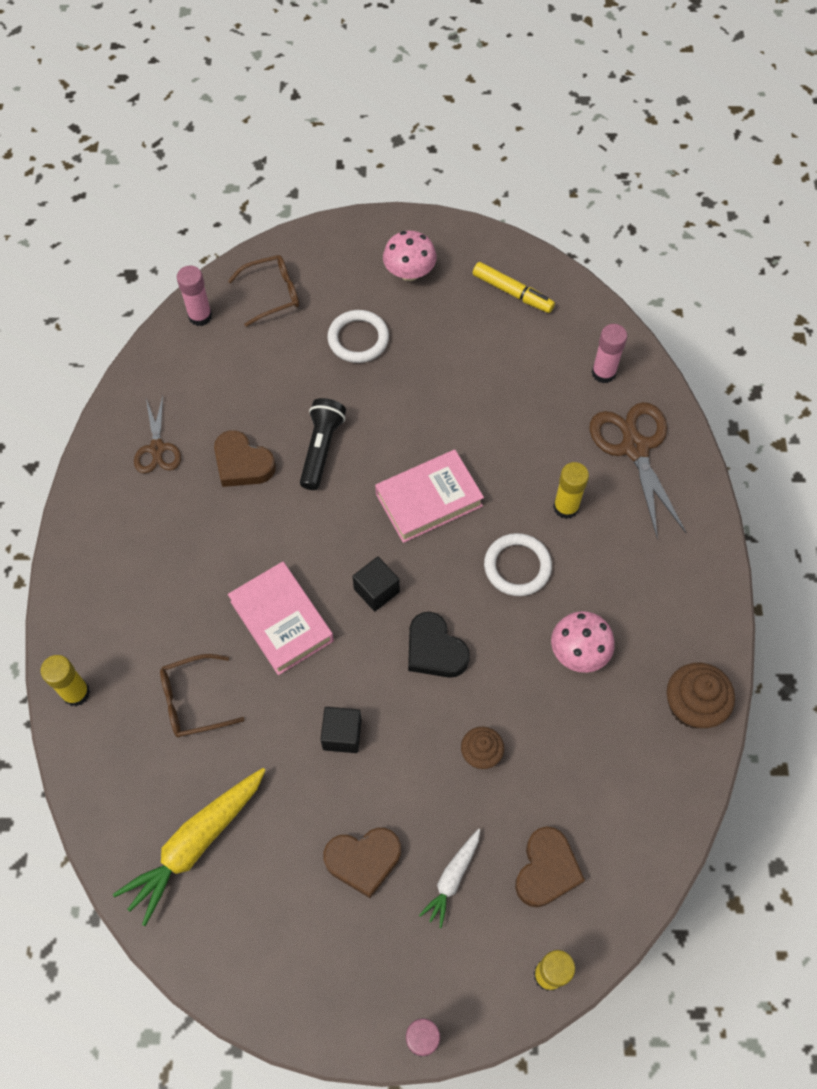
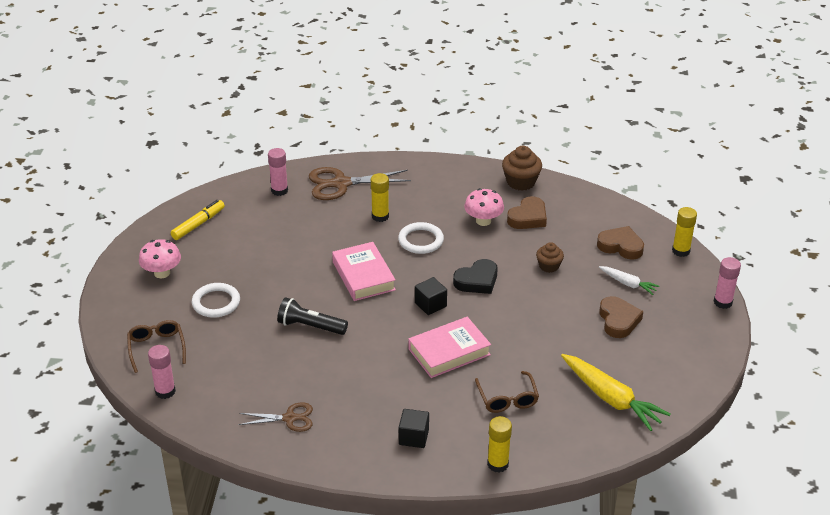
camera: 85 degrees left, 25 degrees down
(242, 463) = (314, 369): brown heart -> brown heart (528, 217)
(342, 735) = (535, 326): black cube -> black cube (413, 437)

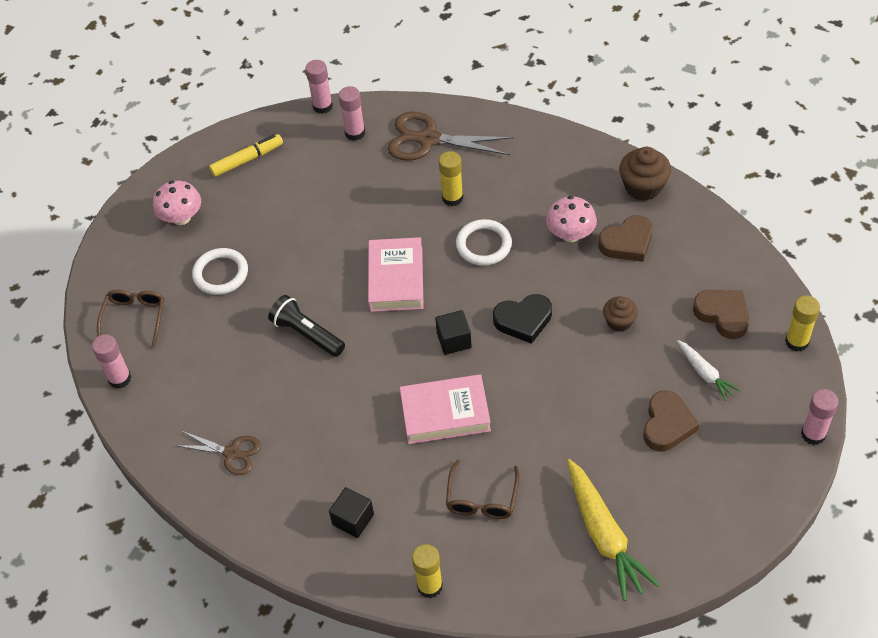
camera: 25 degrees right, 15 degrees up
(243, 178) = (322, 106): none -> pink glue stick

